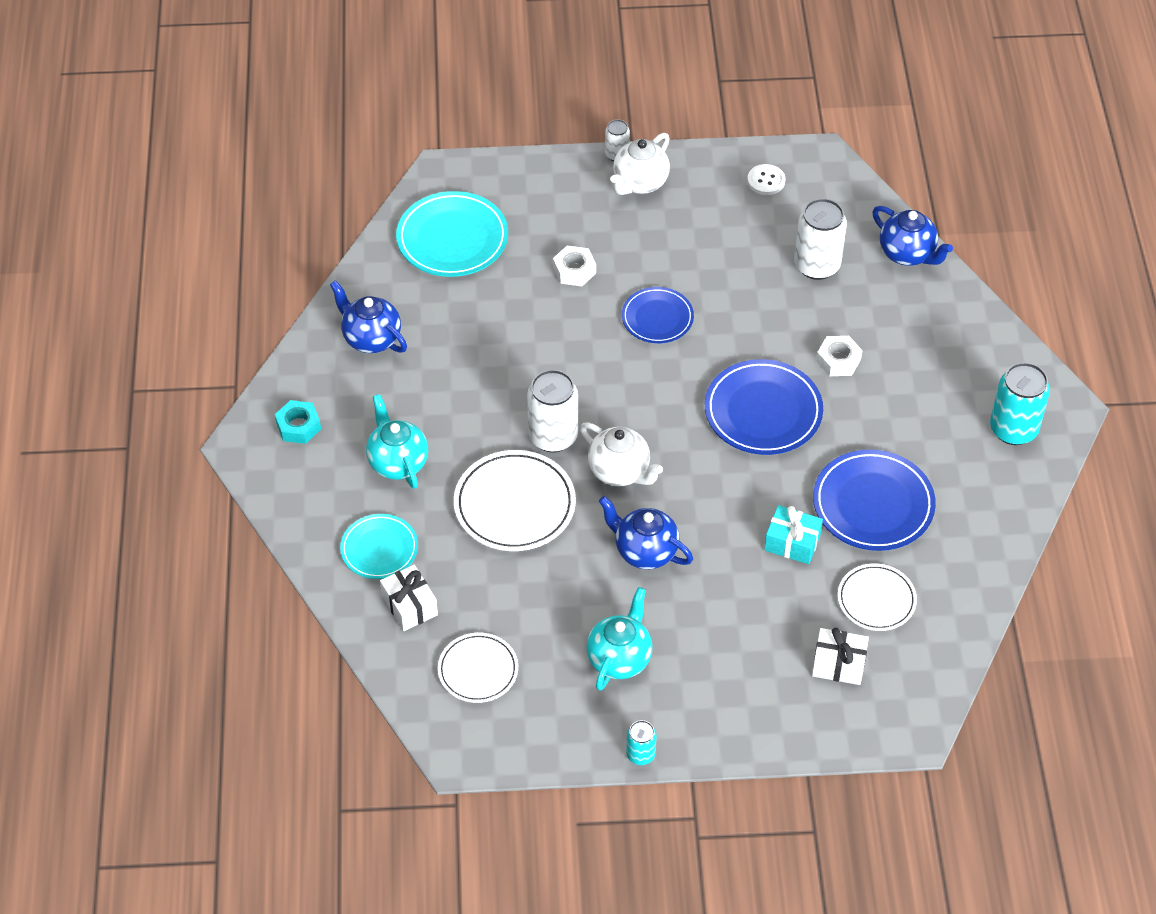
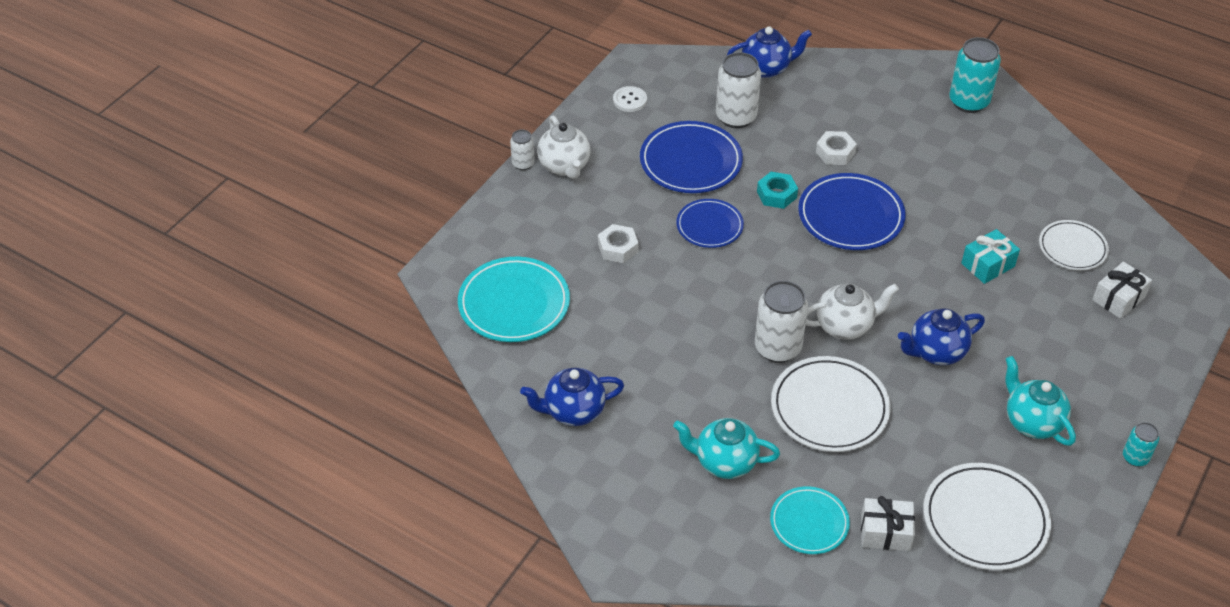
camera: 55 degrees left, 5 degrees down
(298, 426) = (628, 512): turquoise nut -> turquoise nut (776, 194)
(478, 670) = (985, 520): white plate -> white plate, size x1.59
(873, 504) = (983, 204): blue plate -> blue plate (691, 161)

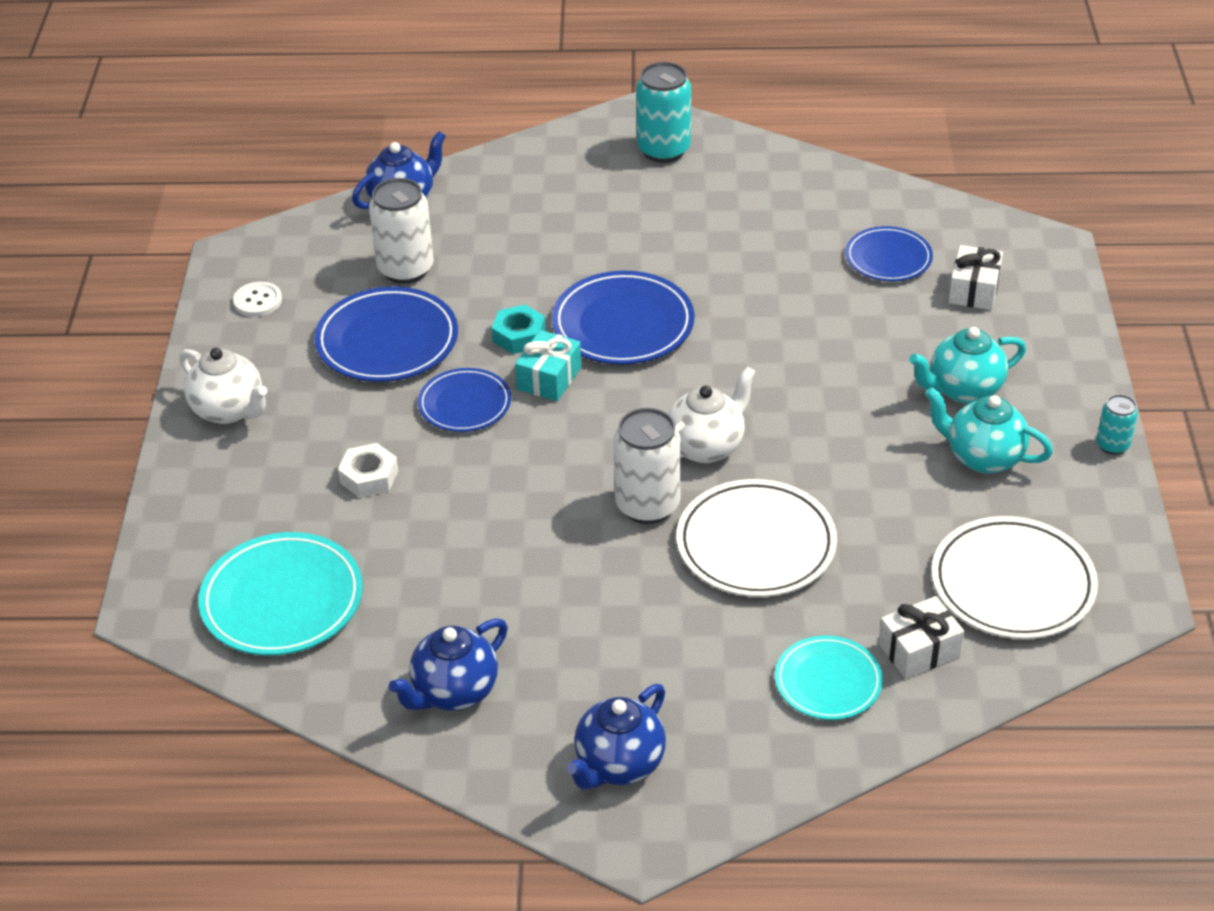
camera: 30 degrees left, 5 degrees down
(523, 164) = (171, 429): white can -> none
(724, 462) = (681, 662): turquoise teapot -> turquoise teapot (963, 390)
(835, 152) = (553, 262): white nut -> none
(936, 352) = (827, 430): blue teapot -> blue teapot (619, 764)
(987, 265) = (813, 313): turquoise gift -> turquoise gift (549, 378)
(1072, 248) = (888, 258): white plate -> blue plate

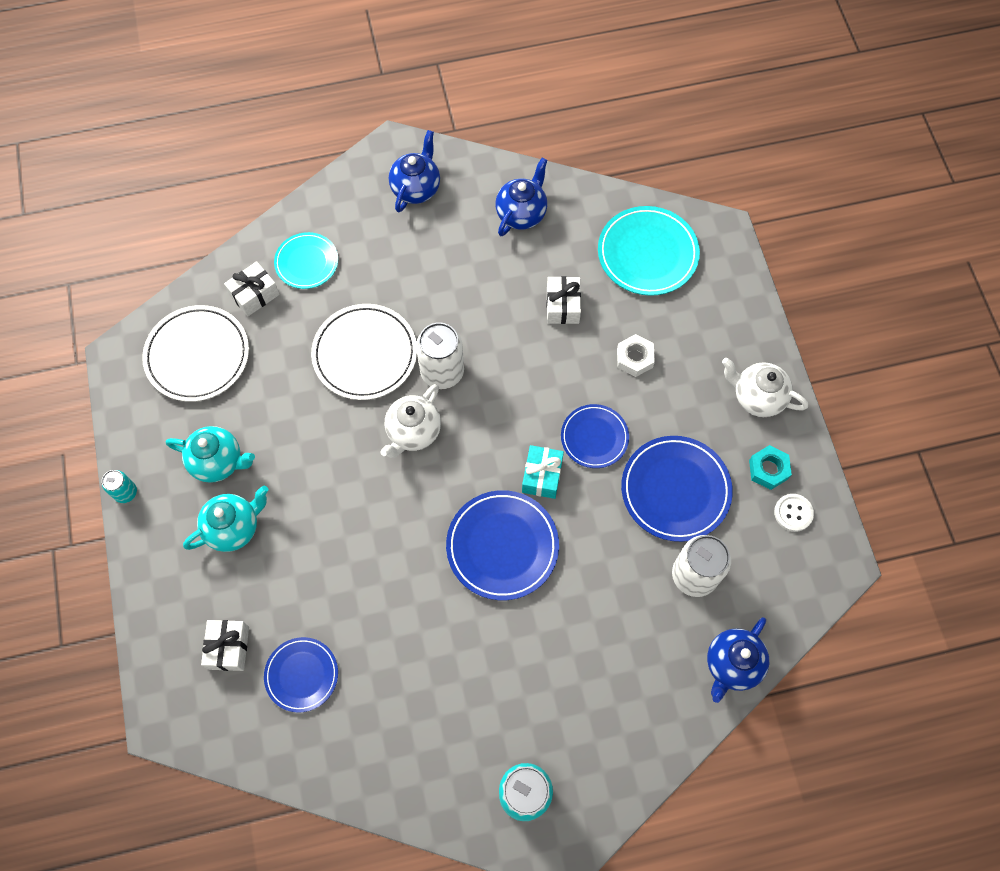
camera: 165 degrees right, 25 degrees up
(442, 555) = (562, 306): none -> white gift
(519, 336) = (578, 516): turquoise nut -> turquoise nut (768, 469)

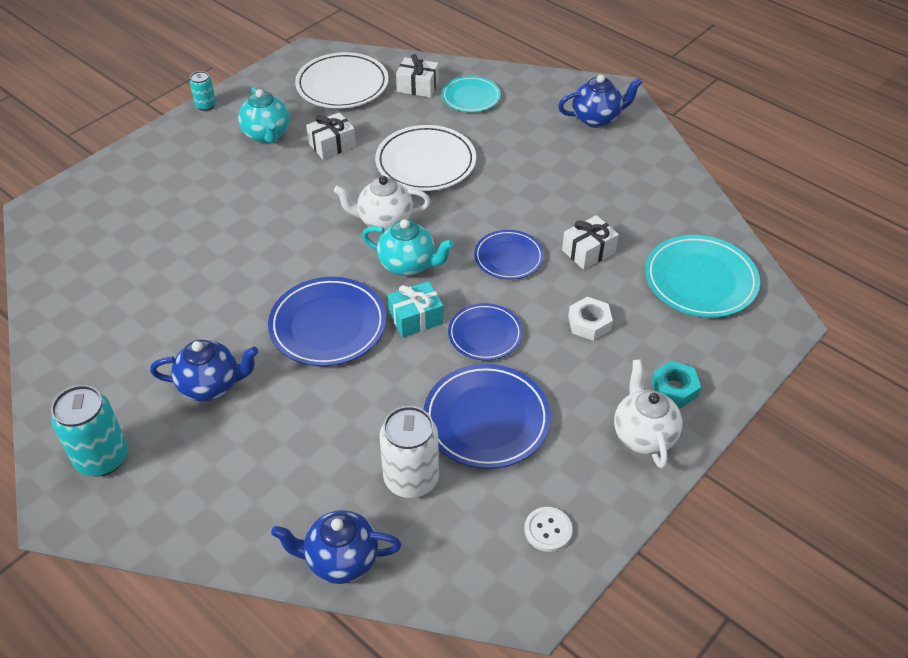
camera: 55 degrees right, 20 degrees down
(228, 647) = (120, 213): white gift -> white gift (332, 145)
(234, 527) = (220, 168): turquoise teapot -> turquoise teapot (408, 265)
(302, 675) = (124, 262): blue plate -> blue plate (508, 257)
(442, 372) = (453, 211): white can -> none
(521, 214) = (644, 185): blue teapot -> blue teapot (211, 385)
(768, 469) = (575, 484): turquoise nut -> turquoise nut (674, 389)

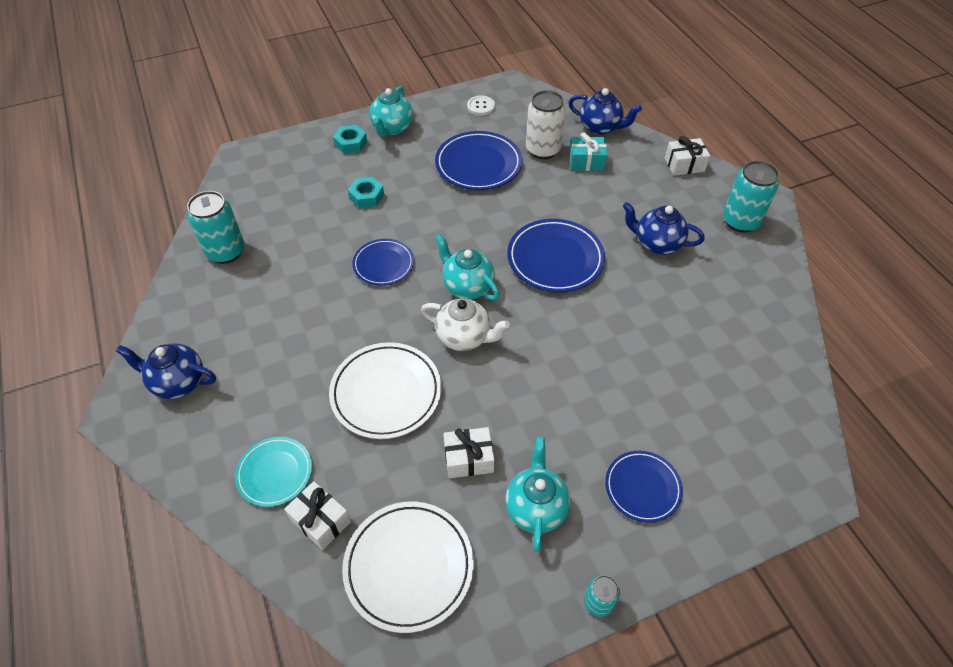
camera: 155 degrees left, 5 degrees up
(416, 318) = (486, 241): turquoise gift -> turquoise gift (586, 161)
(485, 334) = (444, 213): blue plate -> blue plate (642, 487)
(588, 251) = (319, 247): white gift -> white gift (684, 165)
(589, 323) = (366, 196): white nut -> turquoise nut
(643, 435) = (392, 128): white teapot -> turquoise teapot
(673, 217) = (226, 252): none -> turquoise can
(700, 280) = (262, 198): turquoise plate -> none

